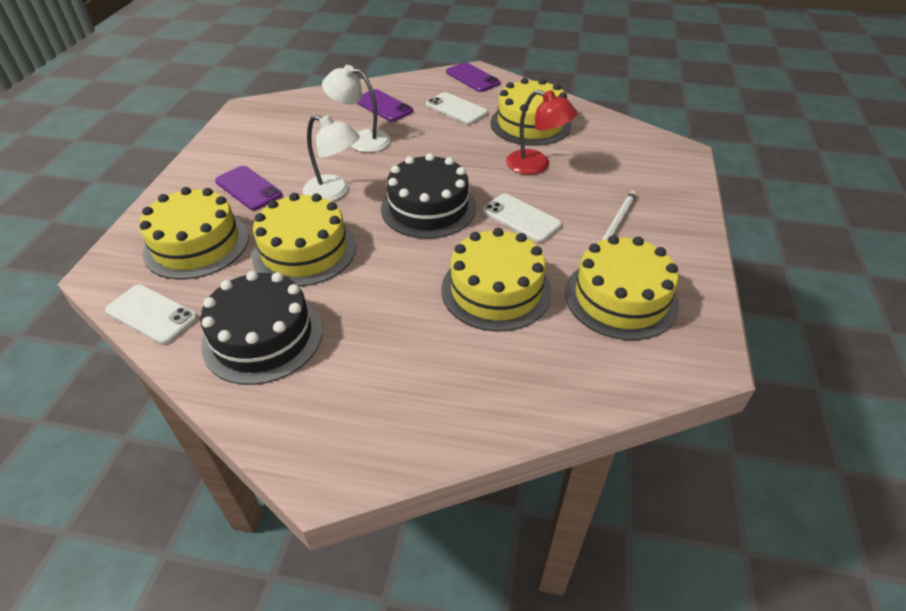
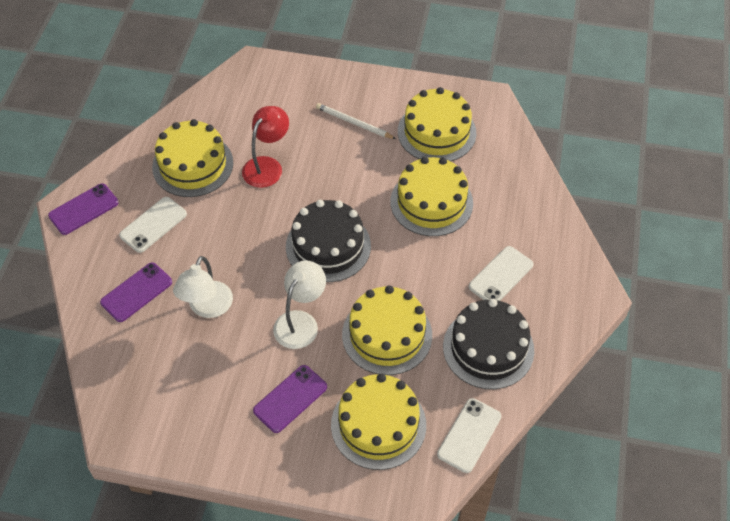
camera: 90 degrees left, 10 degrees up
(521, 218) = (345, 182): white phone -> white phone (501, 276)

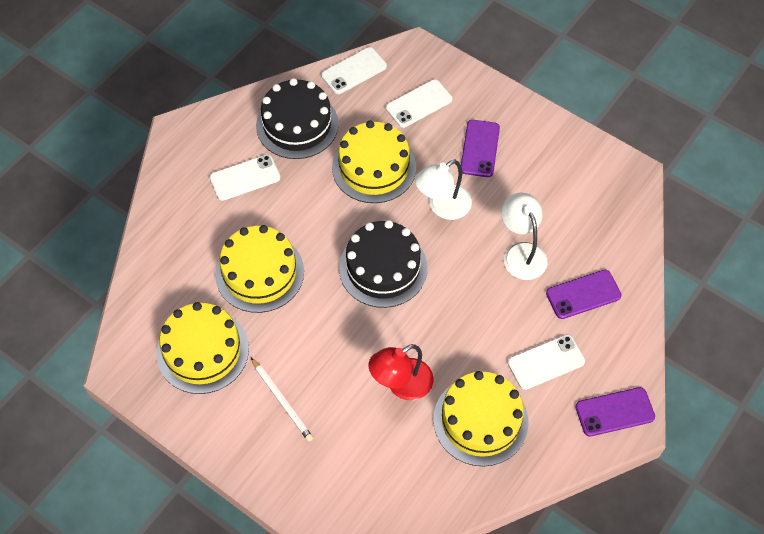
camera: 155 degrees left, 5 degrees up
(207, 308) = (521, 253): white lamp -> white lamp turned 60 degrees counterclockwise
(290, 399) = (480, 148): purple phone -> purple phone turned 60 degrees counterclockwise
(378, 424) = (419, 104): yellow cake -> white phone

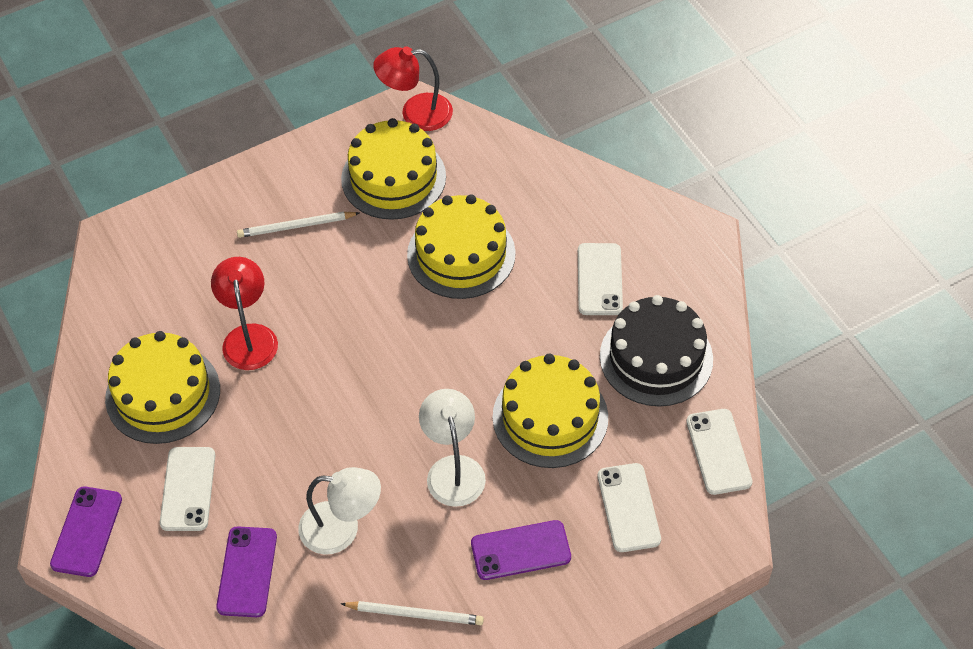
camera: 115 degrees right, 5 degrees down
(126, 364) = (415, 113): none -> red lamp
(383, 268) = (402, 373): black cake -> none
(480, 148) = (521, 550): purple phone -> purple phone turned 45 degrees counterclockwise
(555, 188) = (414, 614): none -> white pencil

